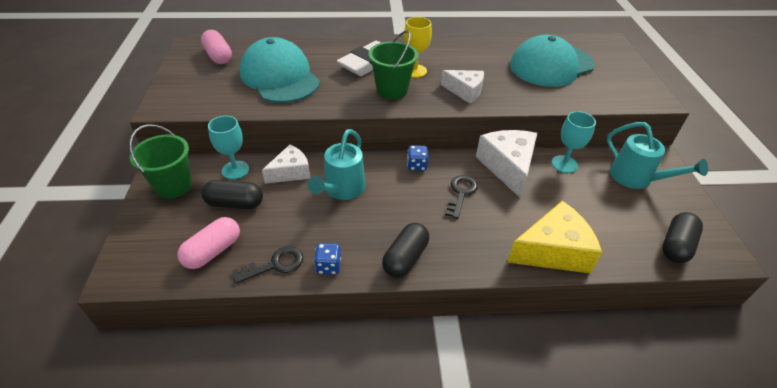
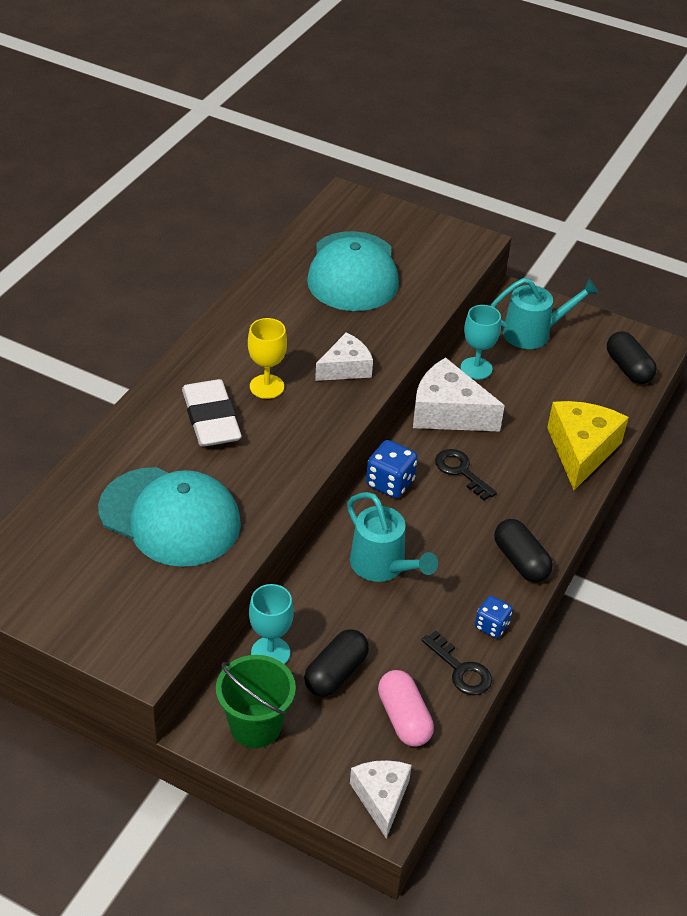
camera: 60 degrees left, 0 degrees up
(218, 56) = (52, 562): pink capsule -> none
(275, 265) = (461, 670): black key -> black key turned 135 degrees clockwise
(279, 77) = (170, 517): turquoise cap -> turquoise cap turned 150 degrees counterclockwise
(290, 172) = (316, 600): white cheese -> white cheese (381, 798)
(392, 90) = (292, 427): green bucket -> none
(417, 165) = (390, 483): blue dice -> blue dice, size x1.52

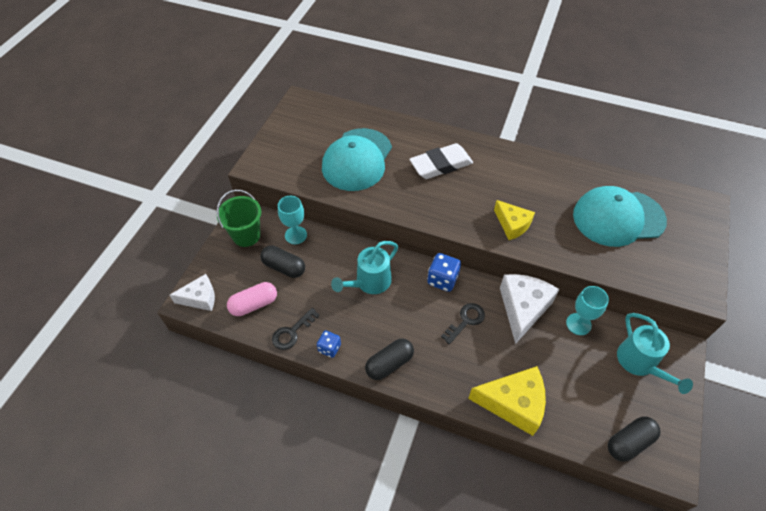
camera: 85 degrees right, 10 degrees up
(267, 386) = (478, 186): yellow goblet -> none
(346, 368) = (512, 225): white cheese -> yellow cheese

